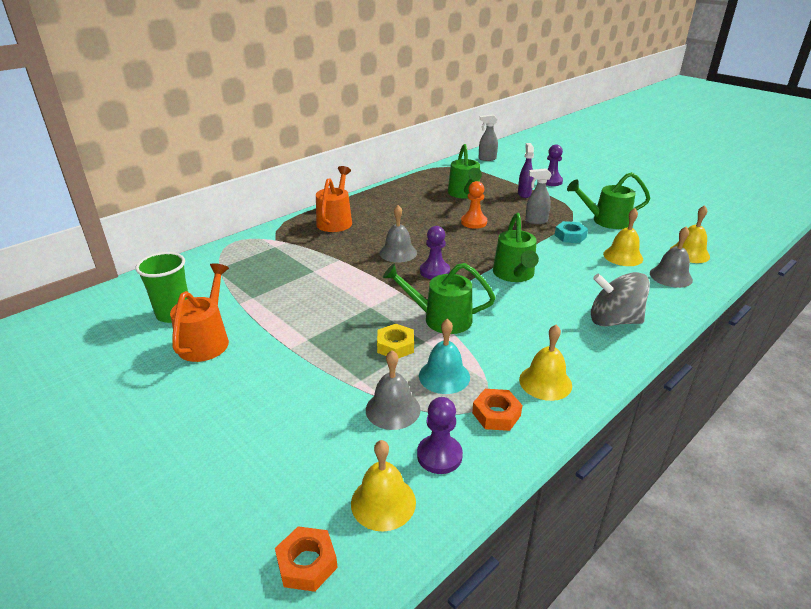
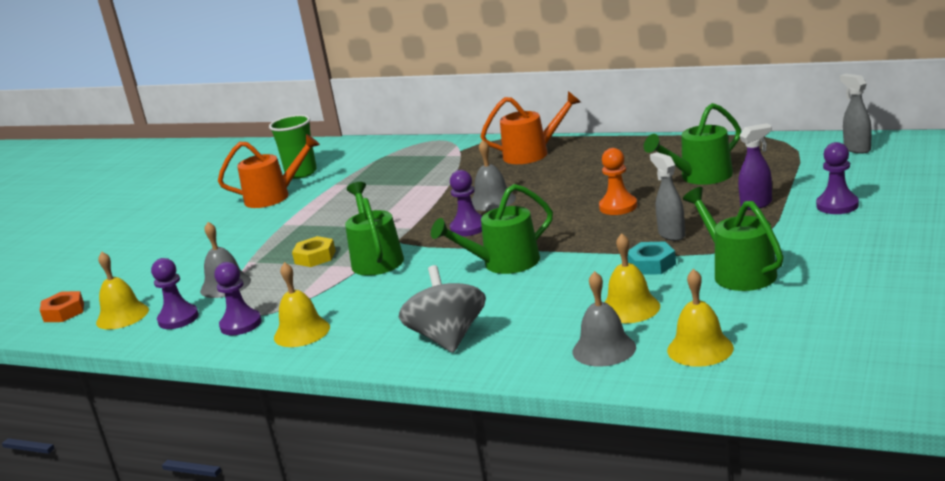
camera: 70 degrees right, 10 degrees down
(444, 376) = (282, 289): turquoise bell -> none
(496, 414) = (241, 324): orange nut -> purple pawn

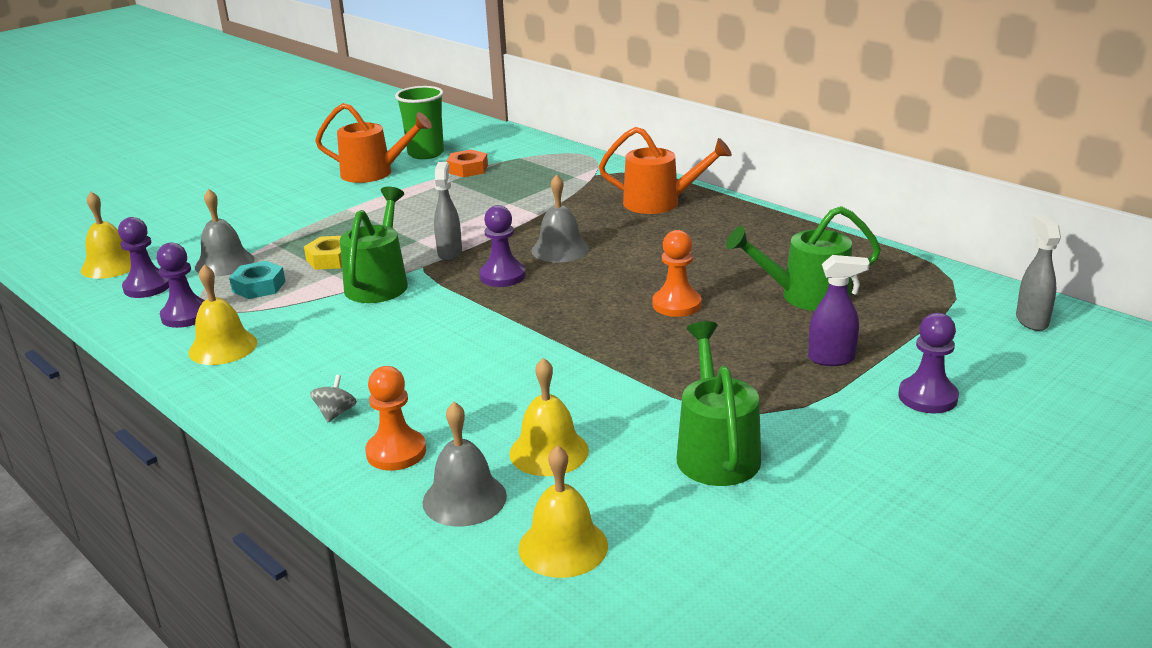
camera: 20 degrees right, 5 degrees up
(64, 312) = (75, 242): orange nut -> orange nut (467, 169)
(448, 338) = (336, 413): grey spinning top -> grey spinning top, size x0.42
(503, 264) = (487, 336): green watering can -> none
(523, 343) = (396, 452): none -> orange pawn
(651, 264) = (632, 399): turquoise nut -> turquoise nut (259, 286)
(671, 234) = (695, 365): grey spray bottle -> grey spray bottle (450, 253)

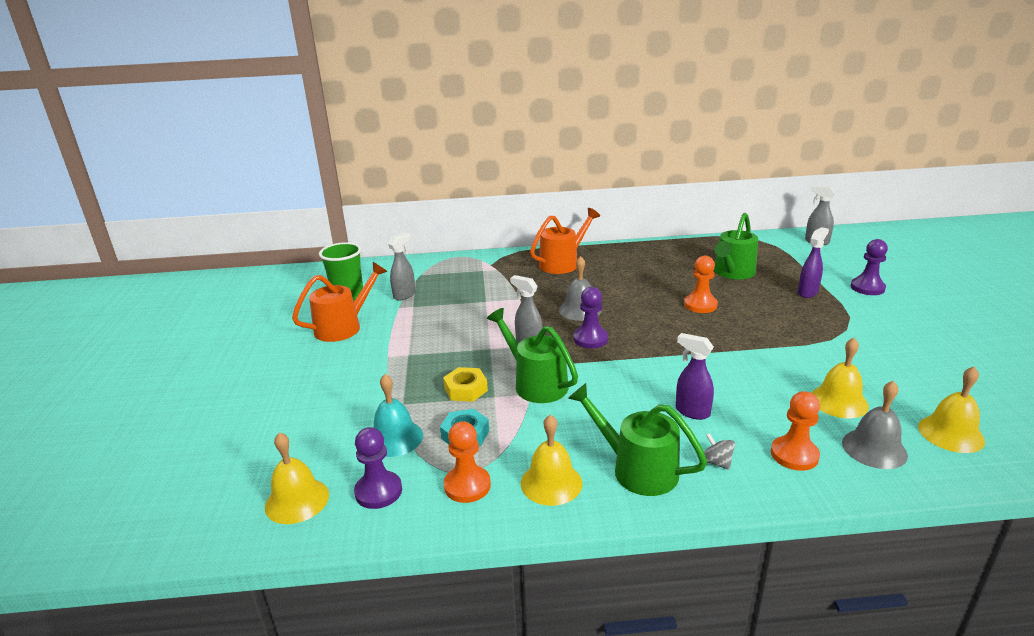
camera: 50 degrees left, 0 degrees up
(186, 315) = (467, 486): purple pawn -> orange pawn
(224, 263) = (395, 438): grey bell -> turquoise bell
(418, 373) = (692, 412): none -> purple spray bottle
(467, 169) = (405, 295): orange nut -> grey spray bottle
(715, 451) = (877, 354): green watering can -> green watering can (636, 469)

